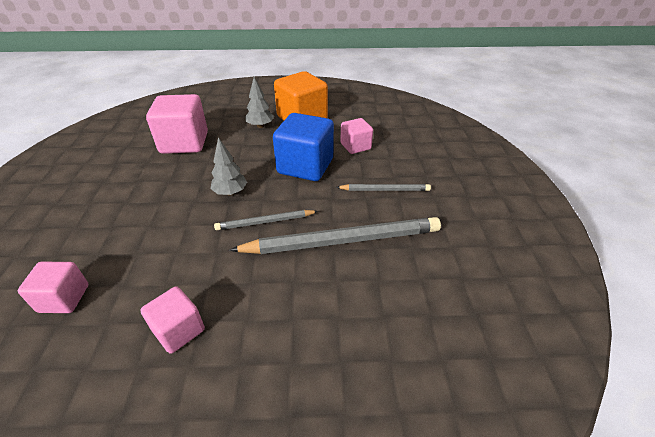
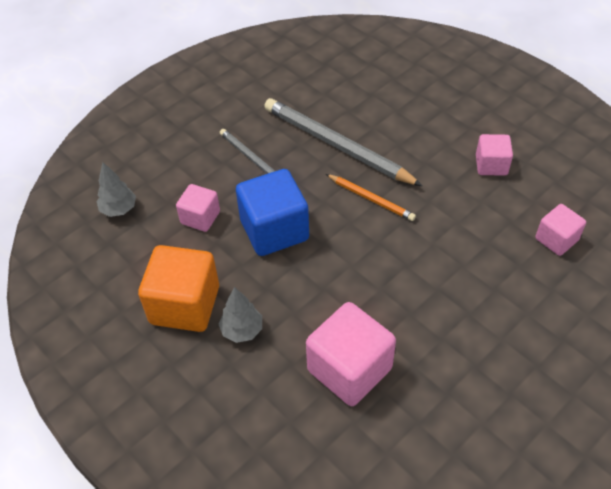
camera: 130 degrees left, 10 degrees up
(230, 192) = (368, 250): grey tree -> grey tree (119, 209)
(265, 222) = (370, 199): grey pencil -> orange pencil

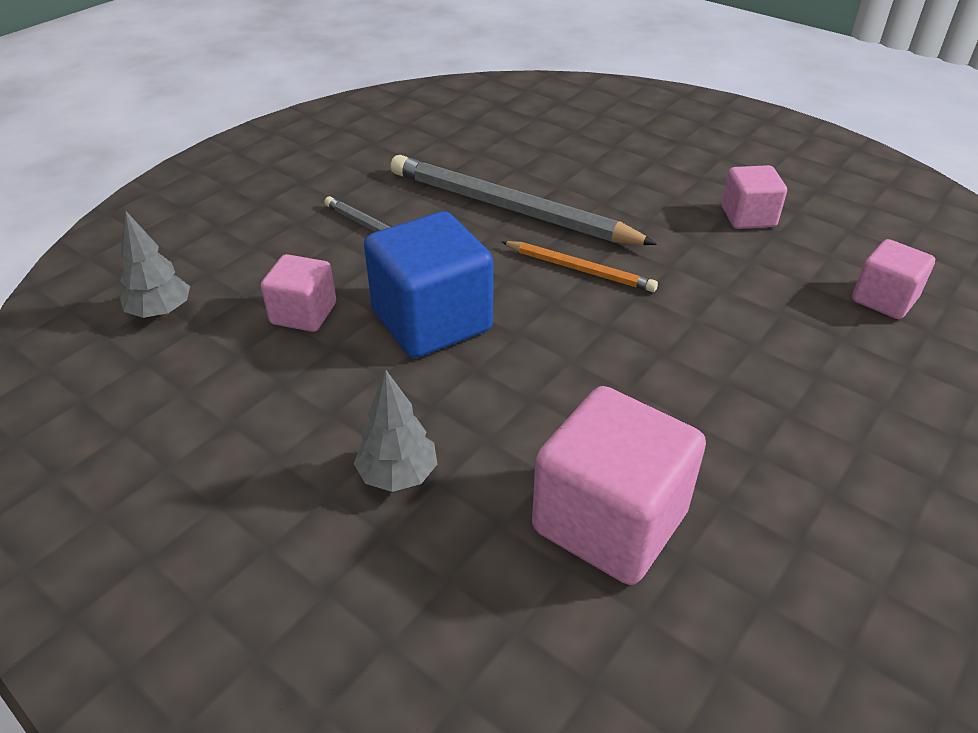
camera: 10 degrees left, 10 degrees down
(185, 305) = (286, 444): orange cube -> none

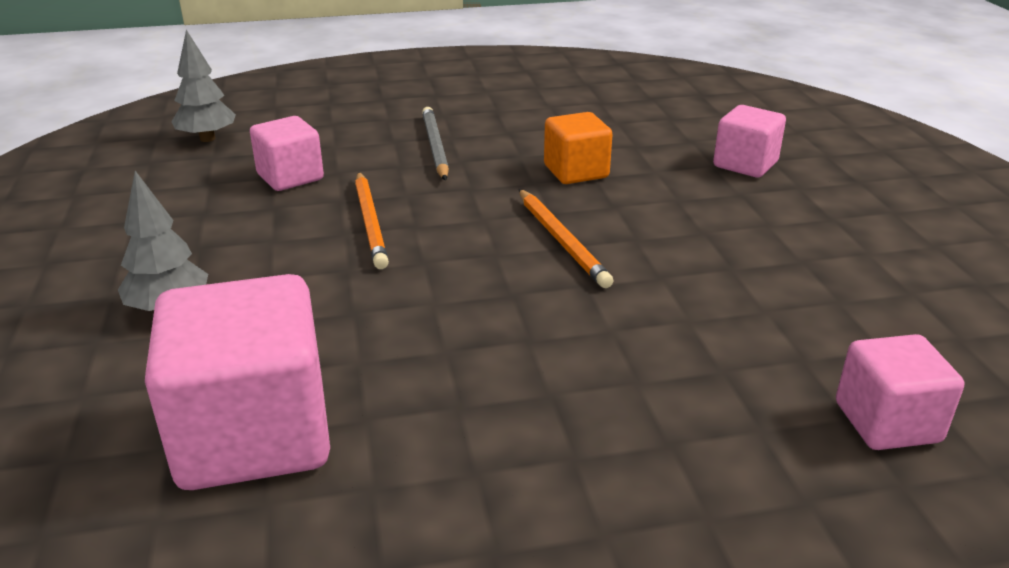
camera: 40 degrees right, 10 degrees down
(432, 321) = (370, 222): blue cube -> orange pencil
(510, 208) = (576, 172): grey pencil -> orange cube
(748, 217) = (830, 272): pink cube -> pink cube (745, 164)

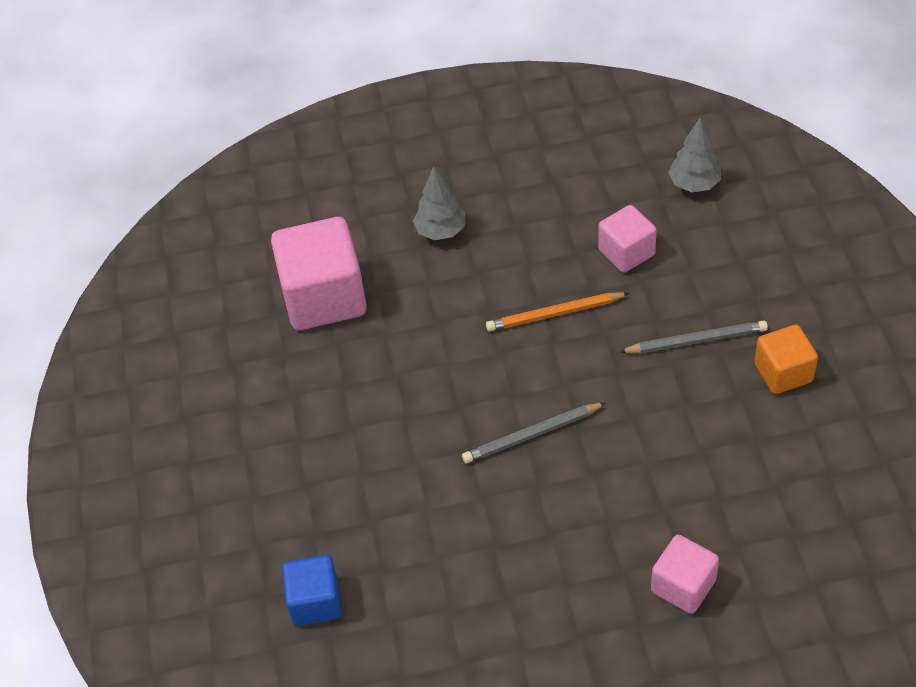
camera: 95 degrees right, 20 degrees up
(561, 240) = (532, 435): orange pencil -> grey pencil
(576, 172) = (654, 447): orange cube -> orange cube (783, 373)
(887, 422) = (315, 602): pink cube -> blue cube

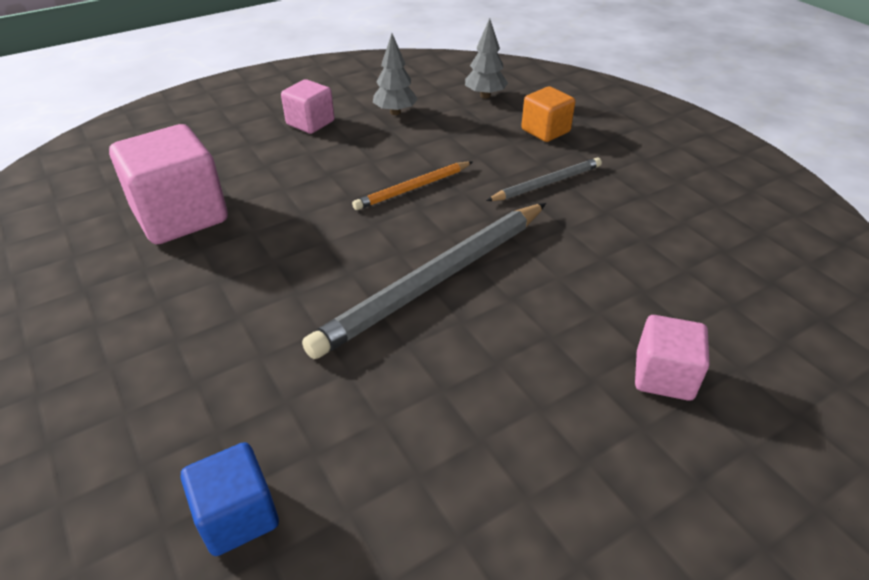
camera: 25 degrees left, 10 degrees down
(440, 231) = (284, 153): grey tree -> grey tree (395, 112)
(532, 435) = (435, 280): grey pencil -> grey pencil, size x1.94
(626, 252) = (454, 140): pink cube -> pink cube (310, 123)
(783, 373) = (633, 190): orange cube -> orange cube (545, 131)

